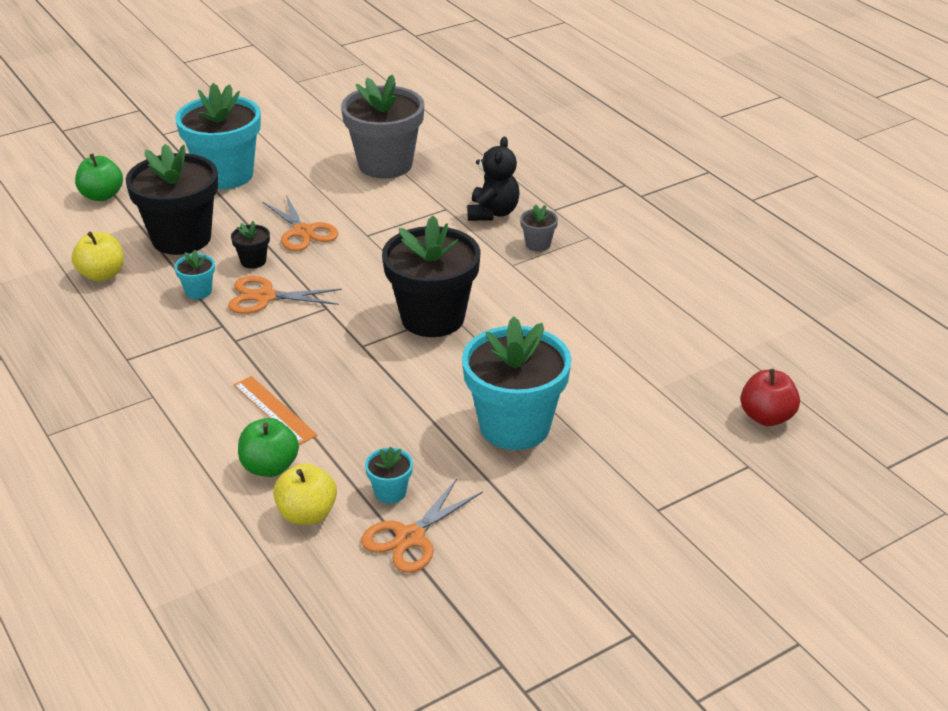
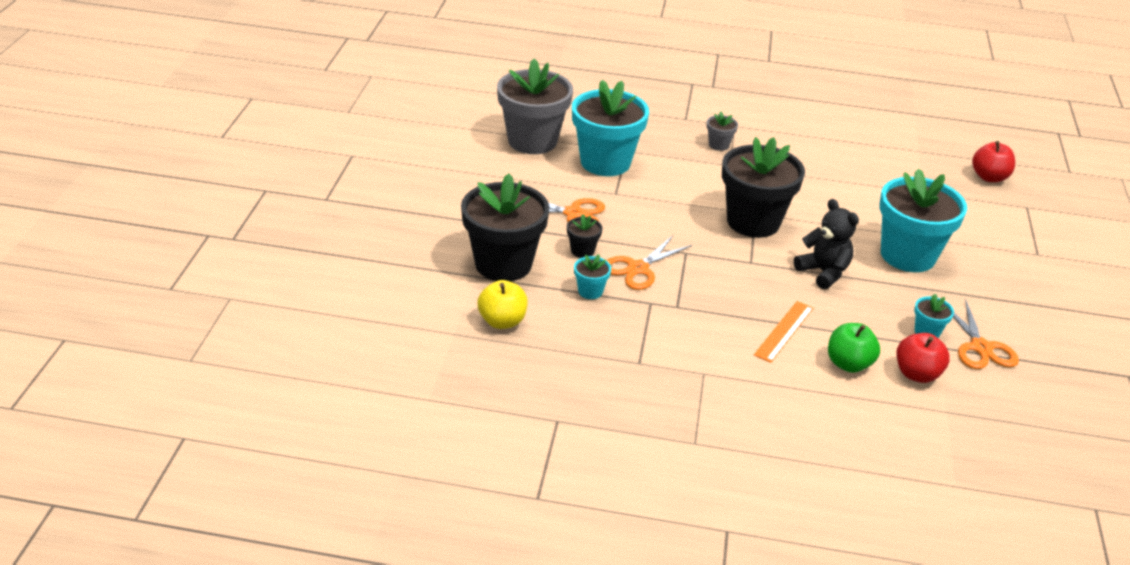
camera: 50 degrees left, 0 degrees up
(102, 196) = (379, 268): green apple -> none
(225, 175) = (440, 204): turquoise flower pot -> turquoise flower pot (605, 162)
(274, 410) = (784, 331): orange ruler -> orange ruler turned 60 degrees counterclockwise
(307, 514) = (917, 374): yellow apple -> red apple
(493, 213) = (658, 139): black teddy bear -> black teddy bear (823, 272)

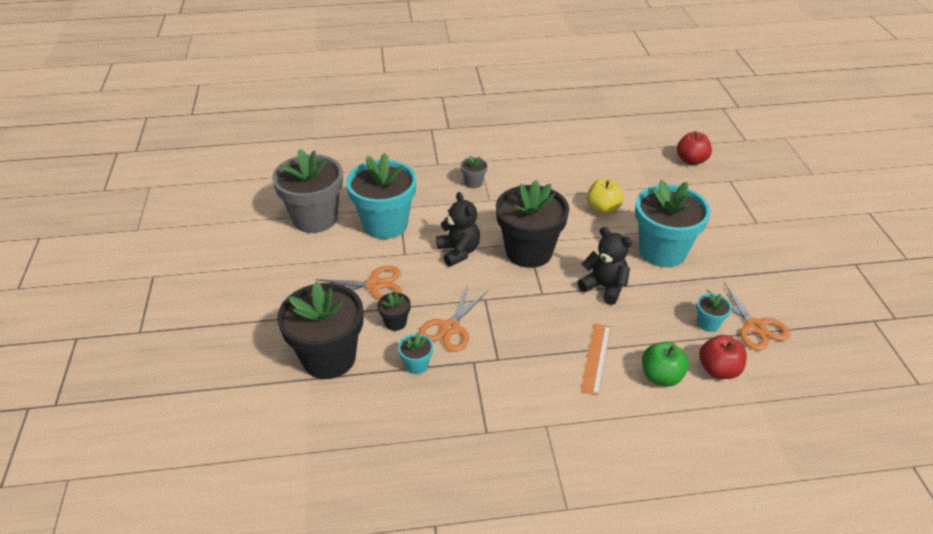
camera: 15 degrees left, 5 degrees up
(502, 321) = (347, 424): yellow apple -> yellow apple (603, 209)
(675, 204) = (458, 252): none -> black teddy bear

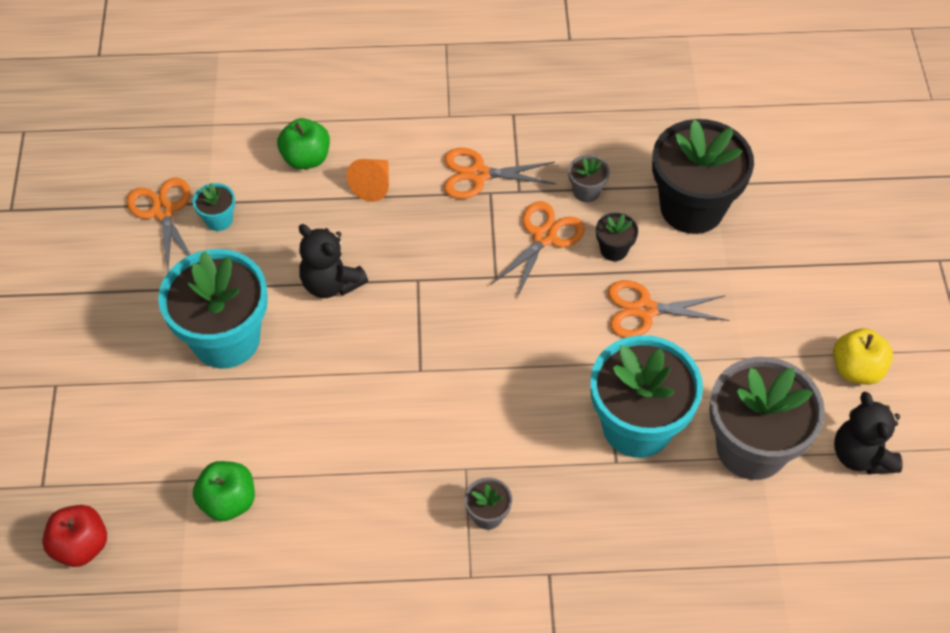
camera: 175 degrees left, 15 degrees up
(417, 365) = (586, 191): turquoise flower pot -> grey flower pot
(458, 252) = (525, 360): black teddy bear -> black teddy bear (861, 455)
(510, 373) = (478, 174): none -> orange scissors
(529, 252) = (421, 352): black flower pot -> none
(596, 358) = (373, 185): orange ruler -> orange cone
(603, 209) = (283, 433): yellow apple -> yellow apple (856, 369)
(621, 180) = (228, 501): none -> green apple
(718, 370) = (237, 161): red apple -> none

